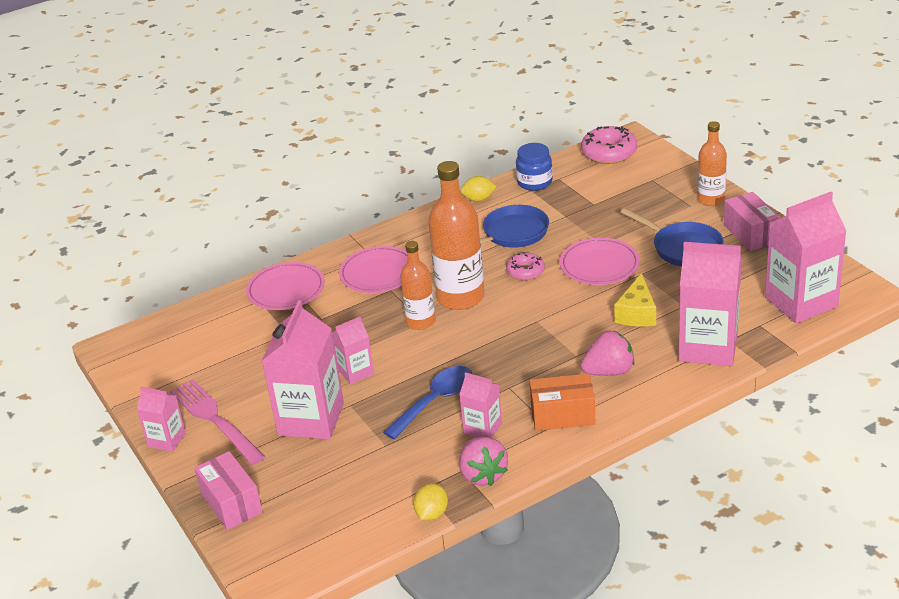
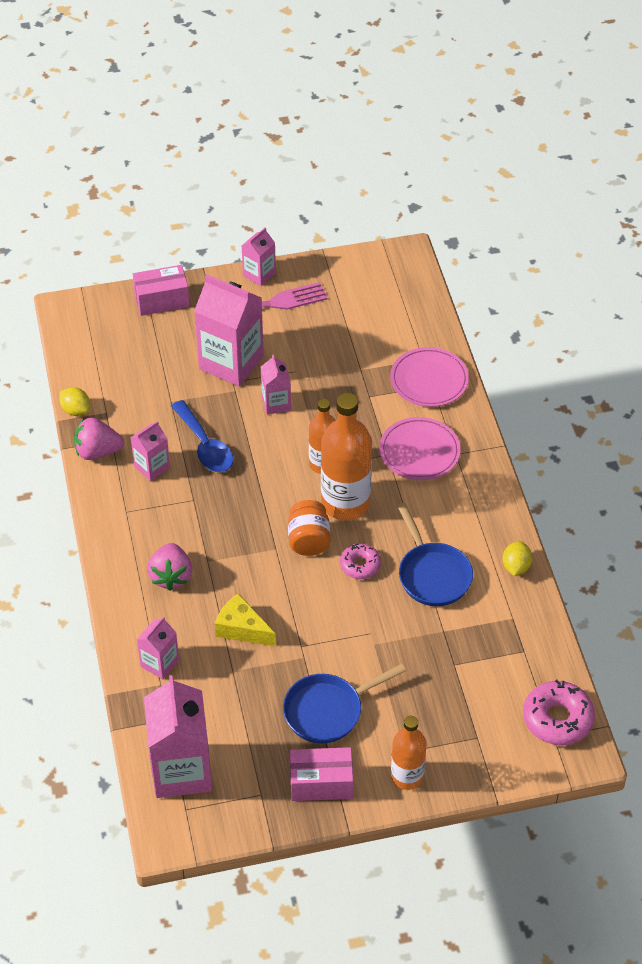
camera: 105 degrees right, 15 degrees up
(516, 305) = (309, 540): none -> orange jar
(534, 182) = (526, 626): blue jar -> none
(563, 415) = (134, 524): orange box -> none
(599, 265) = (337, 628): pink plate -> none
(708, 347) = (159, 663): pink carton -> pink carton, size x0.52

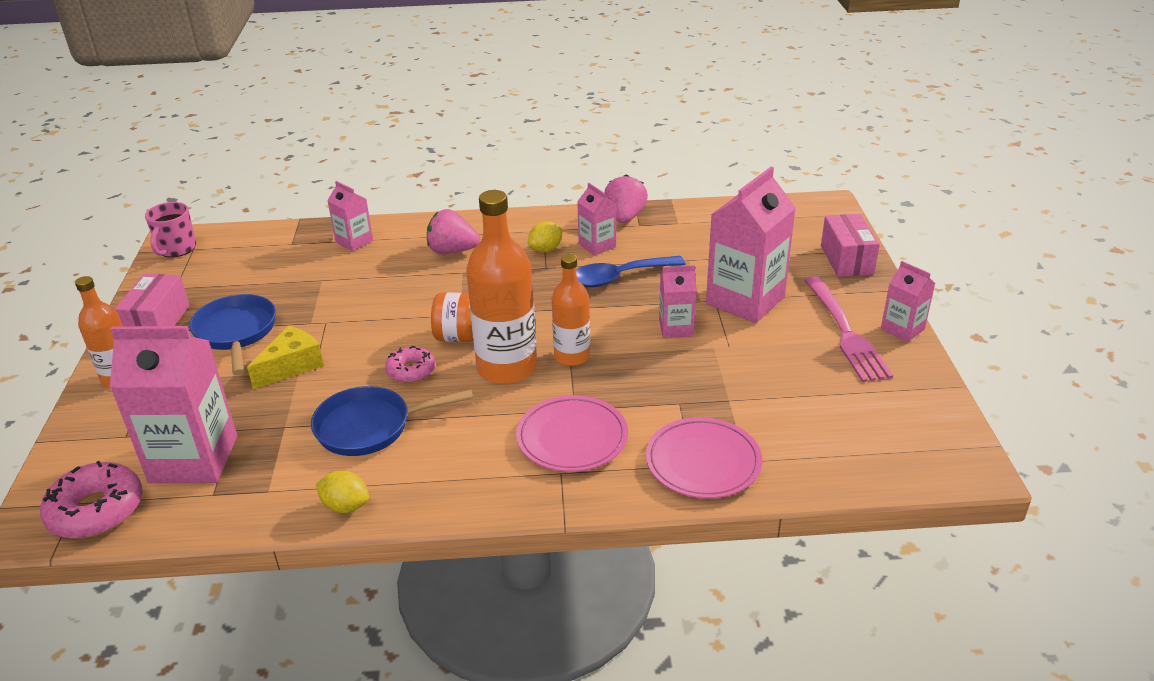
camera: 100 degrees right, 15 degrees down
(76, 410) = (682, 207): yellow lemon -> yellow lemon (546, 249)
(181, 770) = (233, 248): pink carton -> pink carton (194, 459)
(187, 825) = (176, 249): none -> pink mug
(242, 629) = (367, 287): yellow cheese -> yellow cheese (292, 366)

